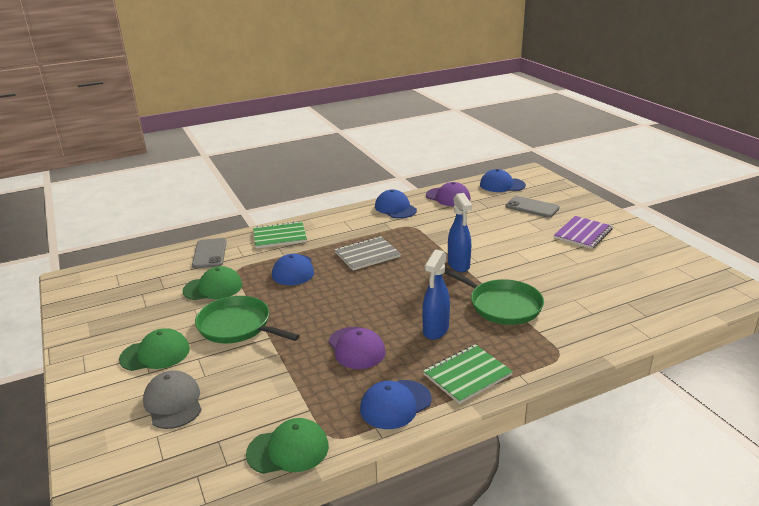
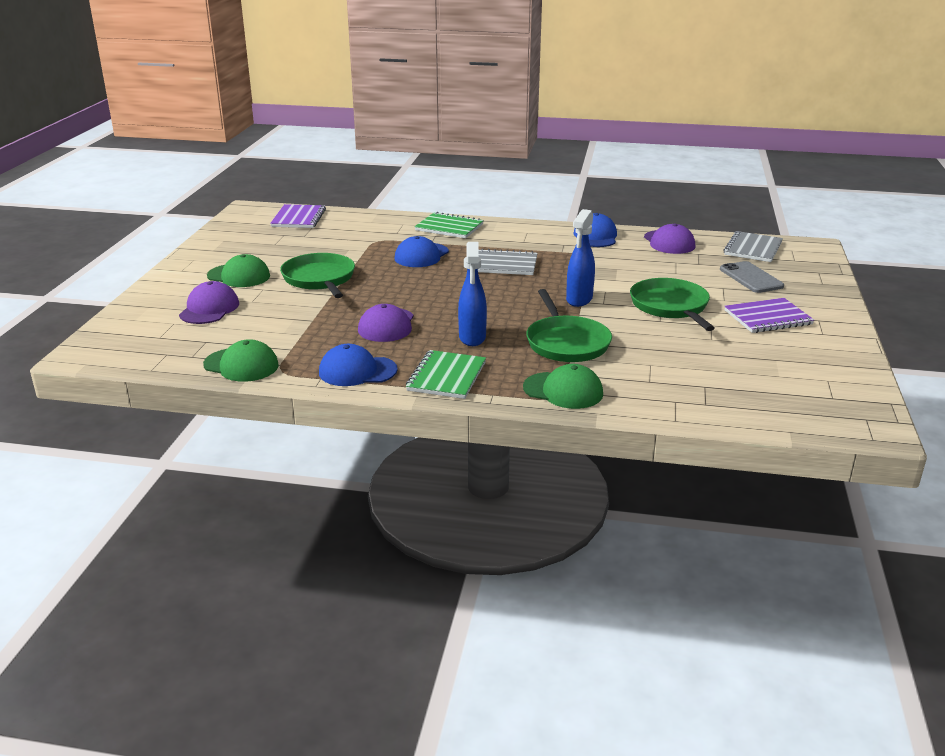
camera: 35 degrees right, 0 degrees up
(134, 272) = (299, 218): none -> purple notebook
(173, 402) = (209, 309): grey cap -> purple cap
(209, 253) = (372, 223): grey phone -> none
(213, 288) = (340, 247): green cap -> green cap (563, 391)
(435, 330) = (472, 338): blue spray bottle -> blue spray bottle turned 60 degrees counterclockwise
(467, 375) = (446, 376): green notebook -> green notebook turned 75 degrees counterclockwise
(502, 185) = (753, 249): blue cap -> grey notebook
(520, 247) = (670, 306): none -> green pan

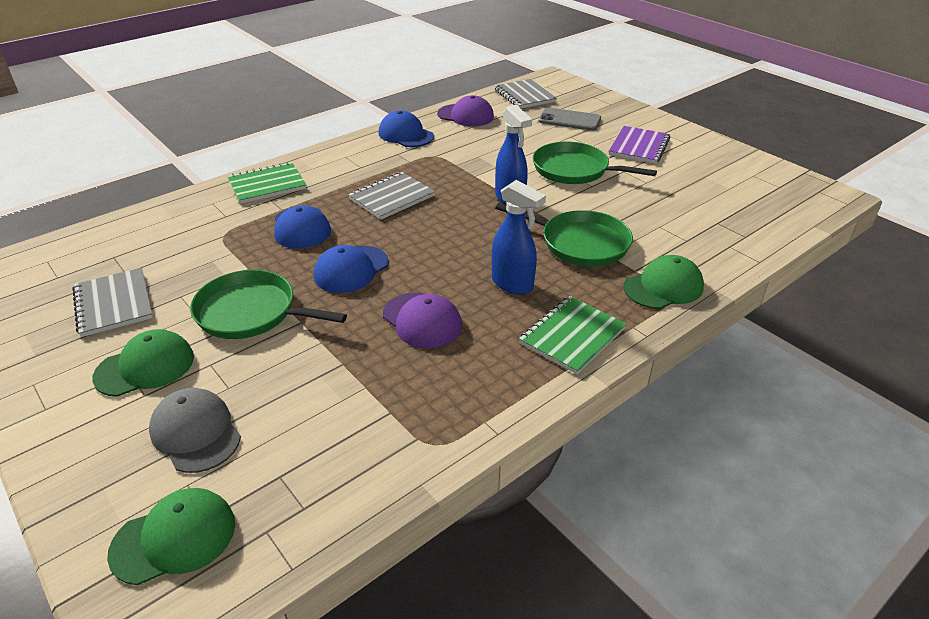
camera: 50 degrees left, 10 degrees up
(209, 309) = (196, 433): purple cap -> grey cap
(241, 365) = (381, 472): green cap -> green cap (174, 538)
(274, 246) = (113, 304): none -> grey notebook
(299, 218) = (73, 254): purple notebook -> none
(357, 371) = (498, 387): blue cap -> blue cap (351, 269)
(446, 376) = (572, 336): green notebook -> green notebook turned 75 degrees clockwise

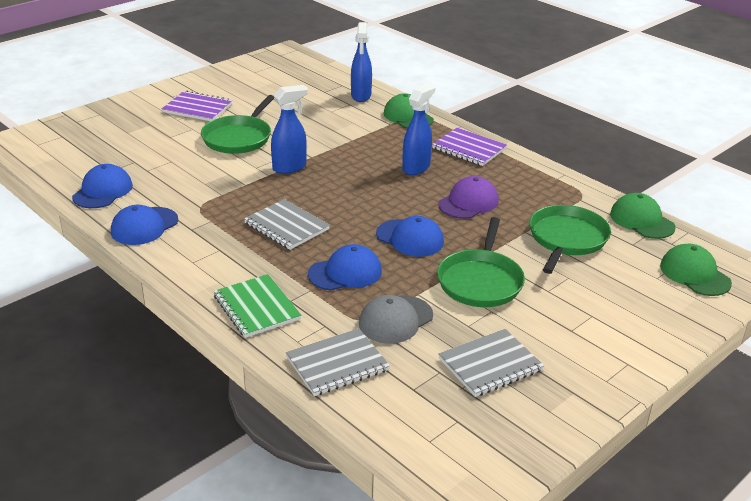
camera: 95 degrees left, 5 degrees down
(145, 367) = (563, 322): green cap -> green cap (642, 220)
(196, 433) = (615, 283): grey cap -> grey cap (395, 320)
(465, 115) = (103, 191): purple cap -> blue cap
(524, 96) = (60, 157): grey notebook -> grey notebook (337, 364)
(569, 120) = (132, 135): grey phone -> none
(572, 336) = (469, 149): green notebook -> purple notebook
(580, 243) = (357, 141): green pan -> green pan (566, 239)
(715, 250) = (361, 96): none -> blue spray bottle

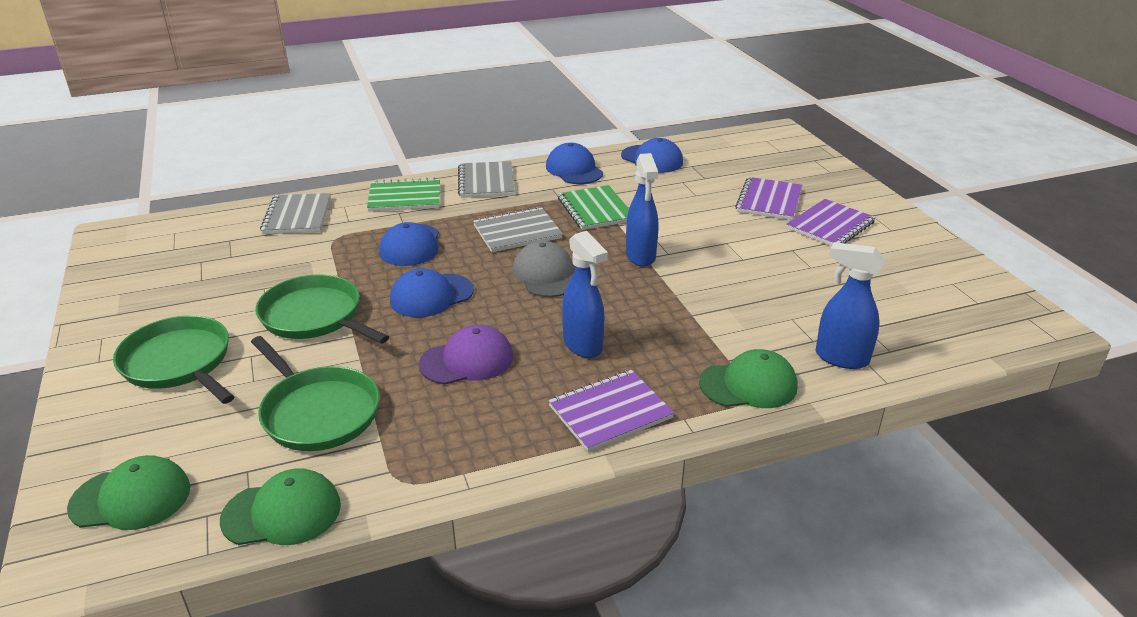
camera: 115 degrees right, 0 degrees up
(167, 132) = (769, 200): none -> purple notebook
(224, 199) = (595, 210): none -> green notebook
(238, 138) = (734, 238): green pan -> green pan (179, 363)
(395, 320) = (316, 253): grey cap -> grey cap (546, 275)
(468, 202) = (467, 360): purple cap -> purple cap turned 90 degrees counterclockwise
(490, 365) = (204, 282): grey notebook -> grey notebook (486, 182)

